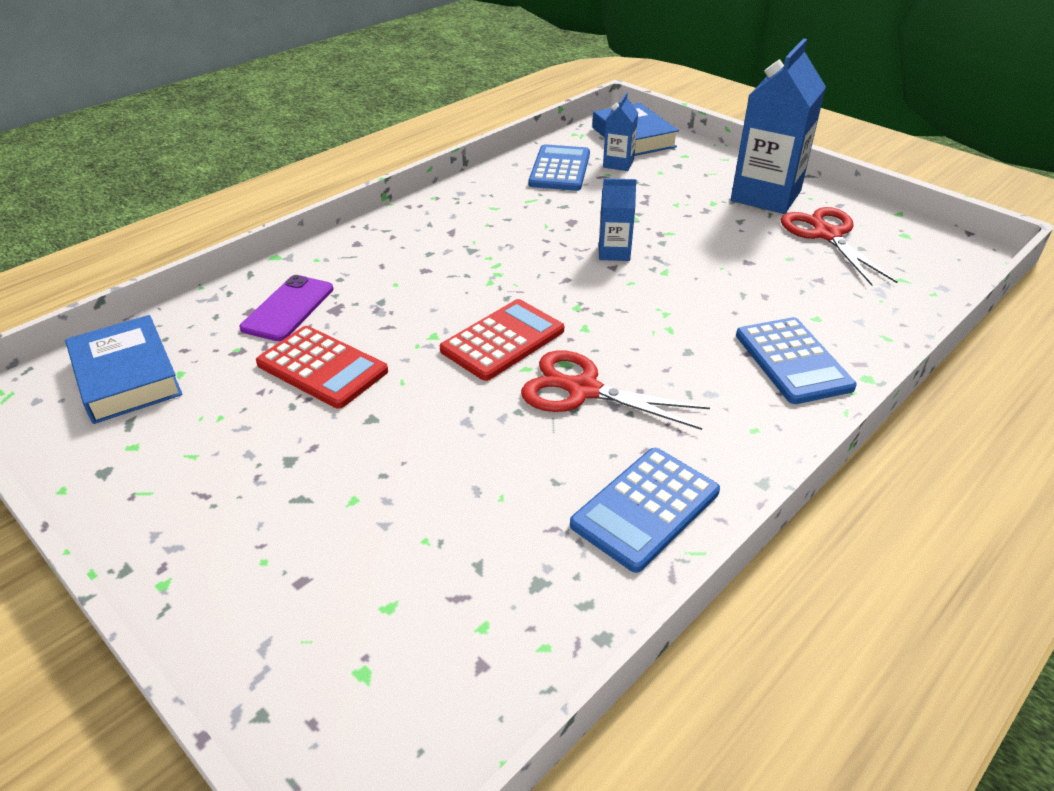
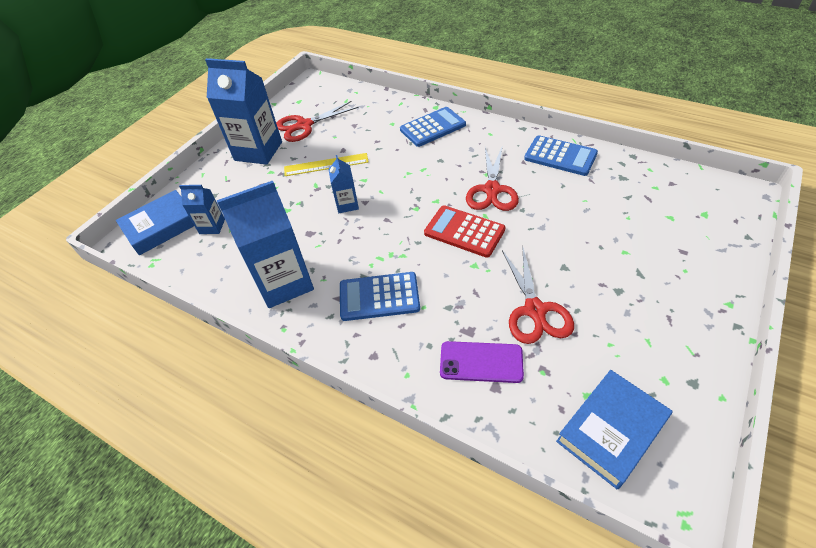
camera: 100 degrees left, 10 degrees up
(322, 368) = (535, 310): red calculator -> red scissors
(498, 201) = (284, 282): none -> blue carton
(560, 169) = (223, 258): blue calculator -> blue calculator (379, 297)
(713, 244) = (326, 165): none -> yellow ruler

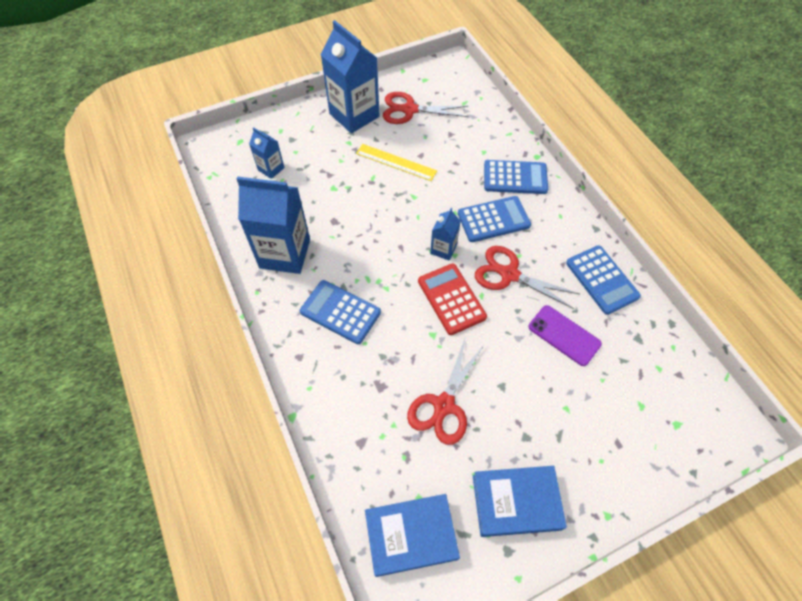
camera: 30 degrees right, 10 degrees up
(161, 227) = (237, 146): blue book -> blue book (516, 502)
(347, 204) = (382, 212): blue carton -> blue carton (443, 249)
(443, 161) = (493, 219): none -> blue calculator
(481, 362) = (367, 416): purple phone -> purple phone (564, 335)
(492, 190) = (509, 274): red scissors -> red scissors turned 75 degrees clockwise

